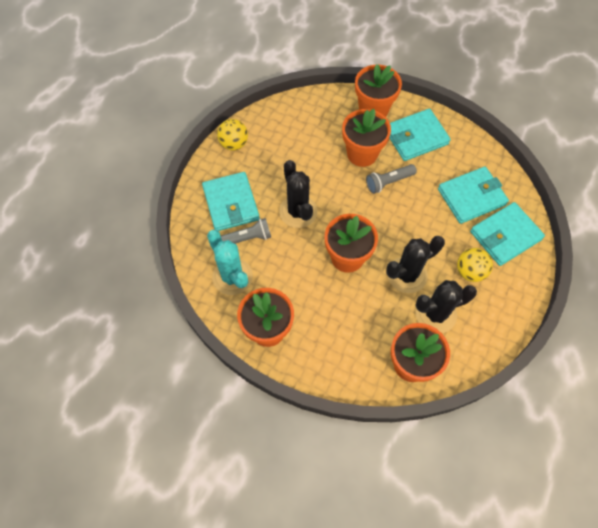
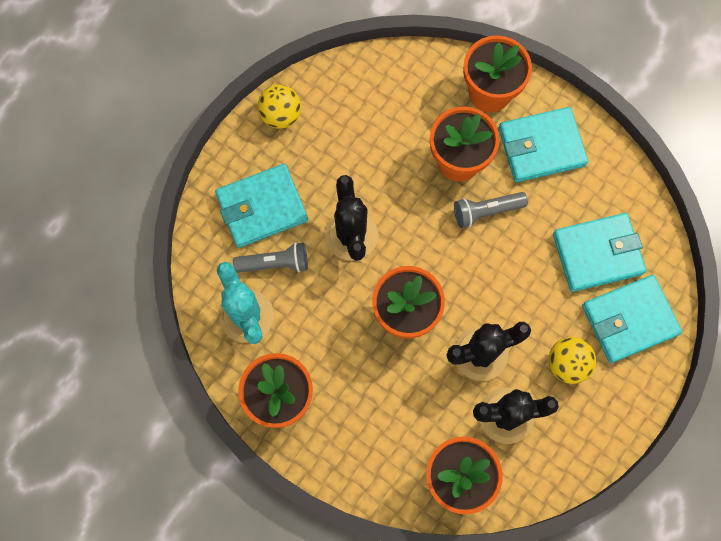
camera: 10 degrees right, 10 degrees up
(231, 203) = (262, 208): turquoise wallet -> turquoise wallet turned 75 degrees clockwise

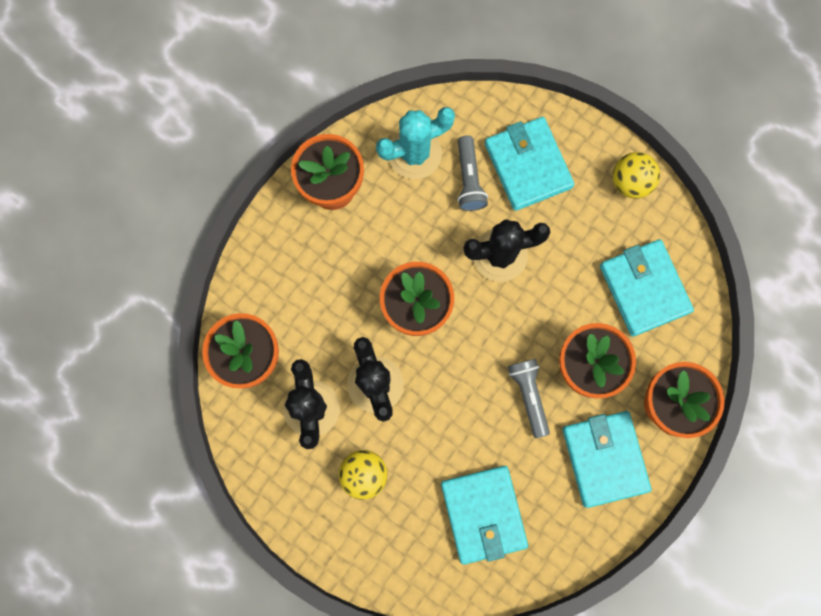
camera: 90 degrees right, 5 degrees up
(629, 320) = (410, 544): turquoise wallet -> turquoise wallet (644, 289)

